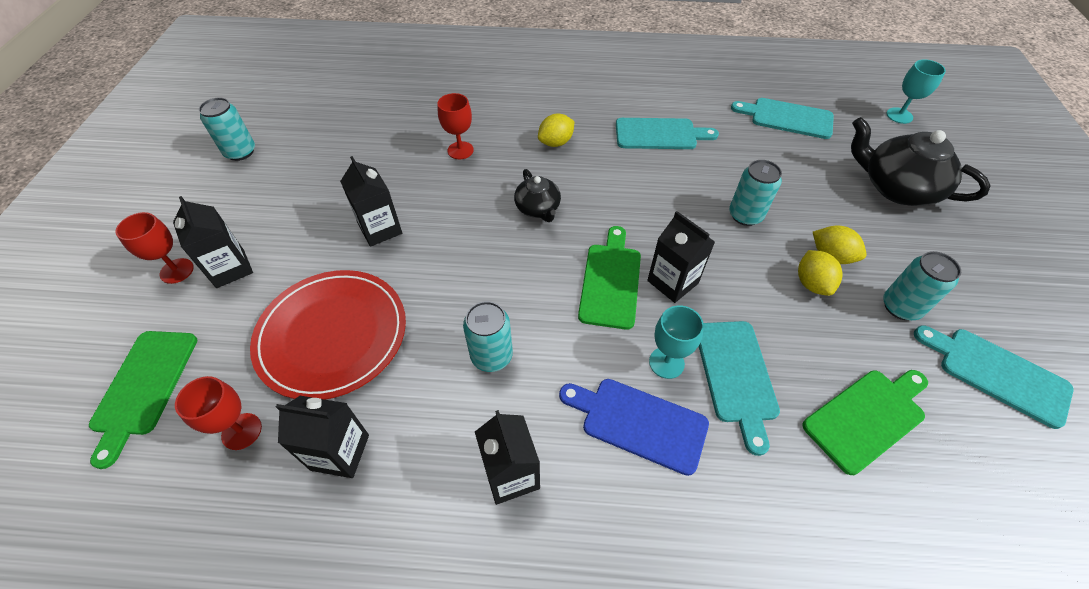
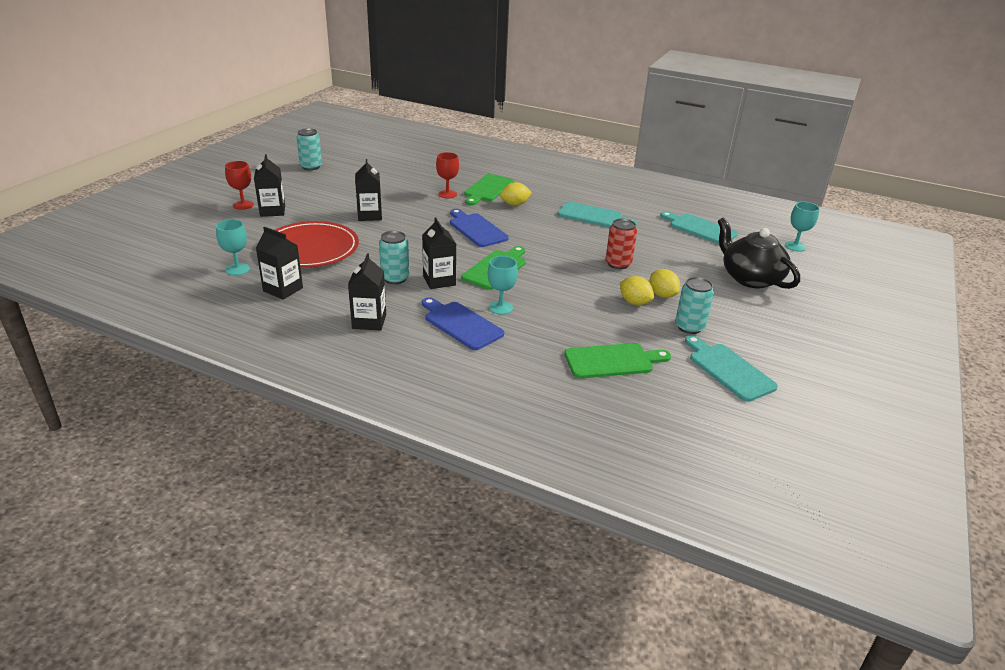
camera: 20 degrees right, 20 degrees down
(144, 387) = (199, 242): green cutting board -> green cutting board (487, 189)
(241, 431) = (237, 269): red goblet -> turquoise goblet
(538, 208) = (476, 229): black teapot -> blue cutting board
(672, 282) = (537, 279): black carton -> black carton (439, 281)
(736, 375) = (541, 324): turquoise cutting board -> none
(745, 215) = (618, 264): turquoise can -> red can
(811, 283) = (634, 302): yellow lemon -> yellow lemon turned 60 degrees counterclockwise

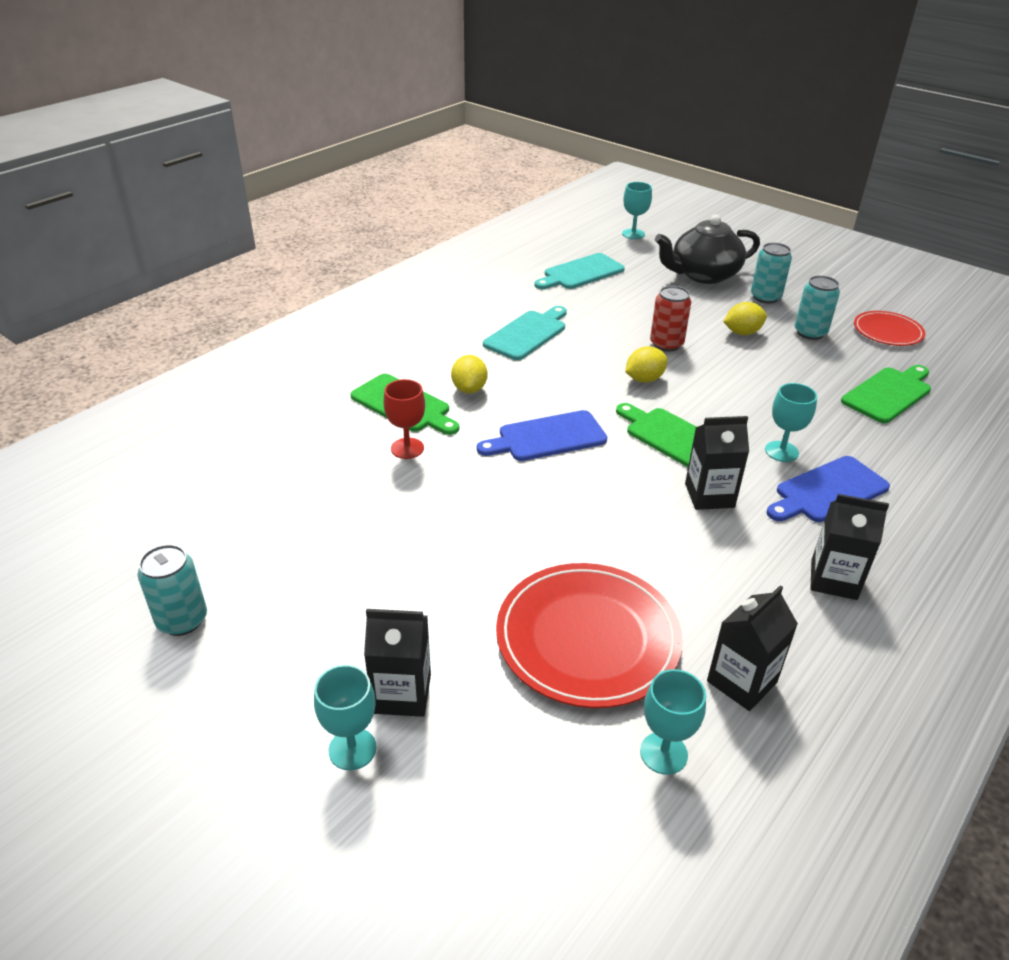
camera: 75 degrees left, 5 degrees up
(243, 205) = (352, 749): red goblet -> turquoise goblet
(370, 215) = (465, 548): black carton -> none
(395, 278) = (702, 540): turquoise can -> turquoise can (765, 297)
(612, 361) = (888, 393): green cutting board -> green cutting board turned 45 degrees clockwise
(634, 302) = (760, 353): yellow lemon -> yellow lemon (644, 379)
(728, 370) = (887, 331): turquoise cutting board -> red plate

